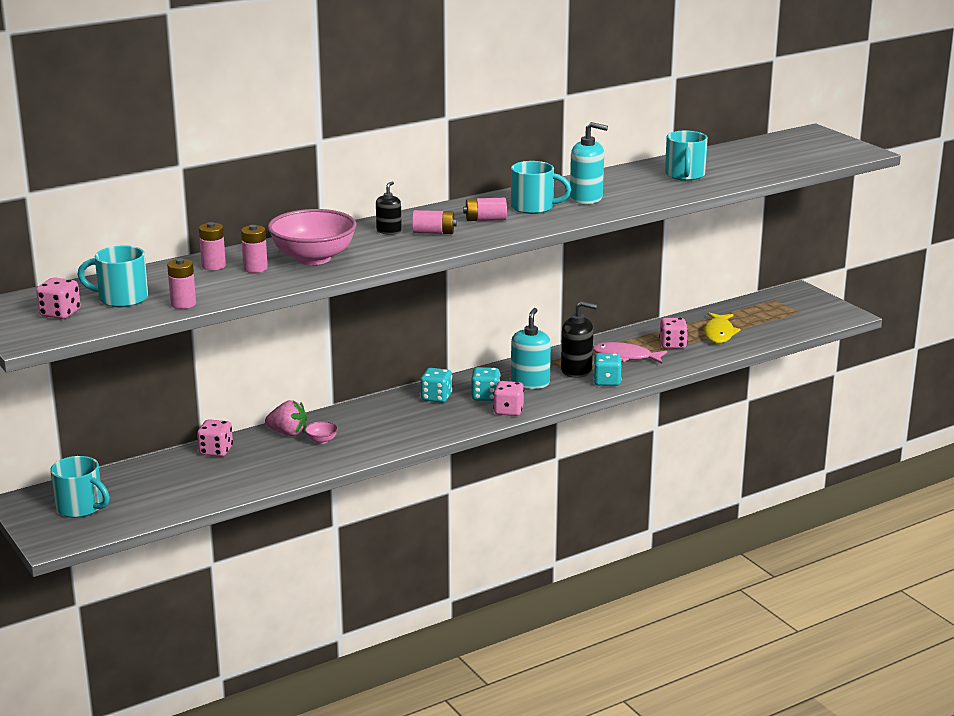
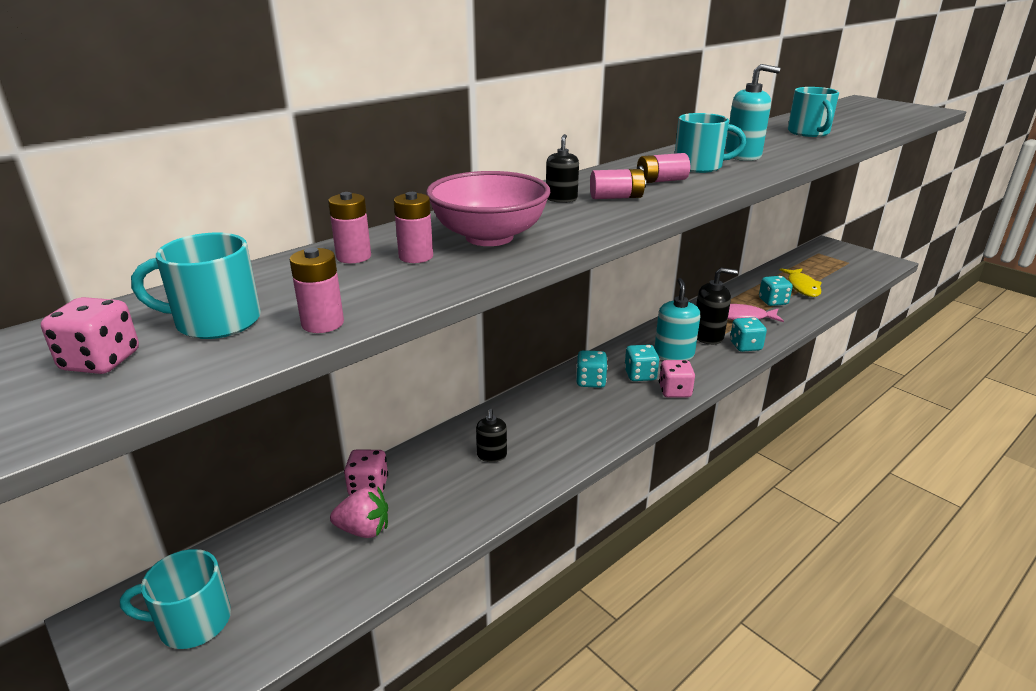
camera: 10 degrees left, 5 degrees up
(81, 507) = (192, 622): turquoise mug -> turquoise mug turned 150 degrees clockwise
(288, 433) = (448, 448): pink strawberry -> pink strawberry (364, 530)
(321, 440) = (492, 455): pink bowl -> black soap dispenser
(672, 345) = (773, 301): pink dice -> turquoise dice

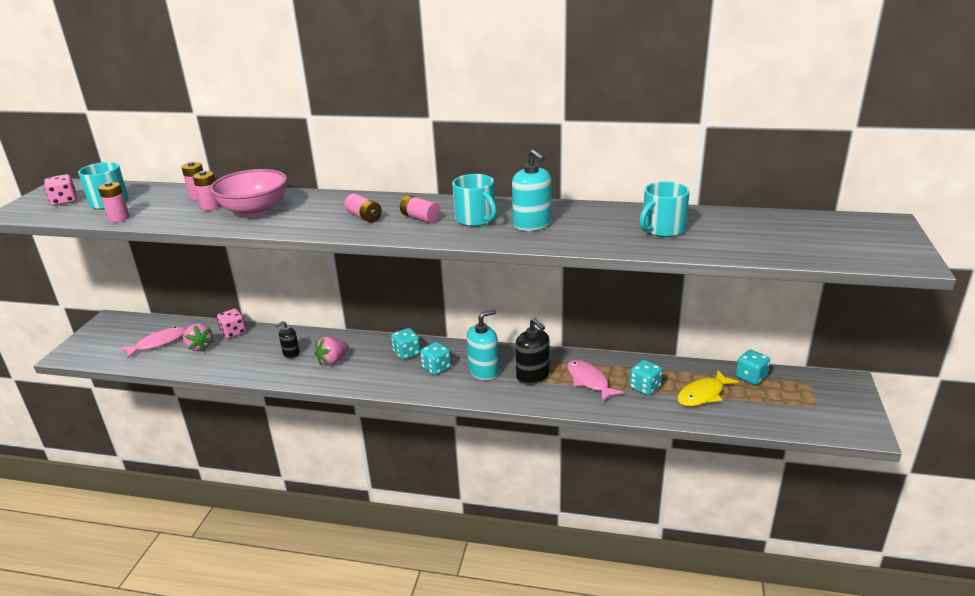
camera: 55 degrees right, 0 degrees up
(192, 622) = (117, 338): turquoise mug -> none
(287, 572) = (158, 343): none -> pink fish
(548, 431) = (333, 361): none -> pink strawberry
(561, 199) = (342, 206): black soap dispenser -> none
(674, 391) = (429, 389): pink dice -> none
(745, 346) = (537, 398): turquoise dice -> turquoise dice (751, 377)

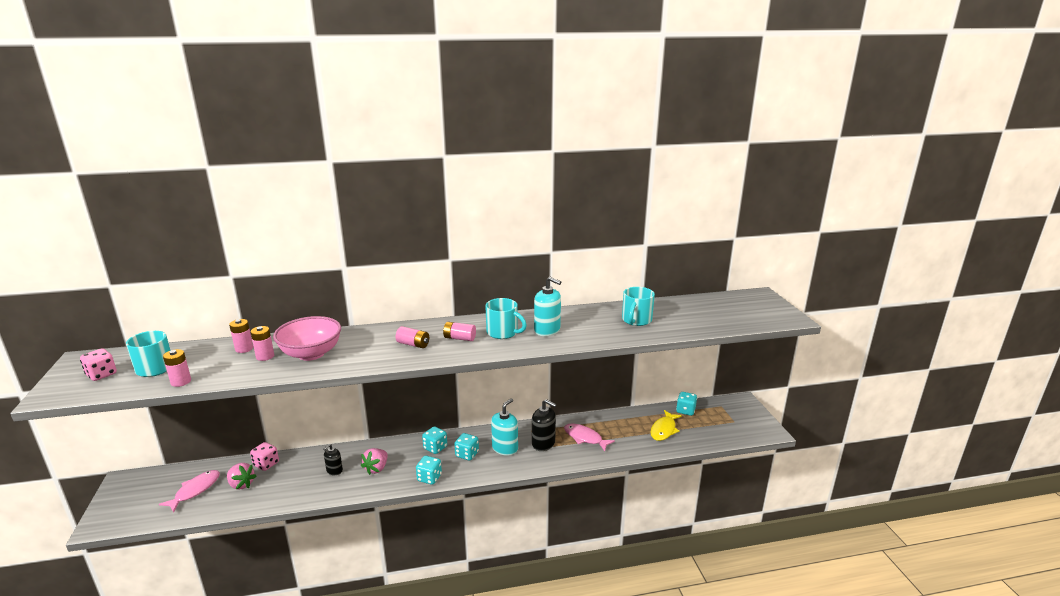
camera: 25 degrees left, 5 degrees down
(644, 388) = (624, 434): turquoise dice -> turquoise dice (429, 478)

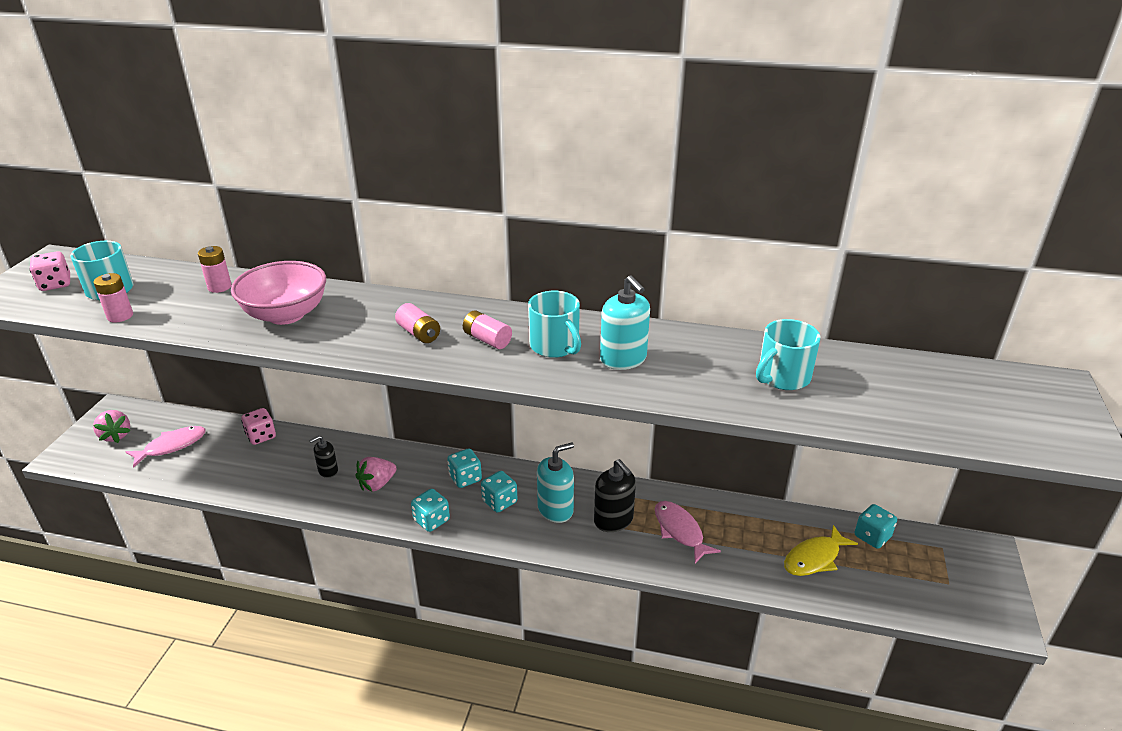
camera: 25 degrees right, 10 degrees up
(241, 484) = (220, 454): pink strawberry -> pink strawberry (116, 435)
(265, 356) = (233, 304): pink battery -> none

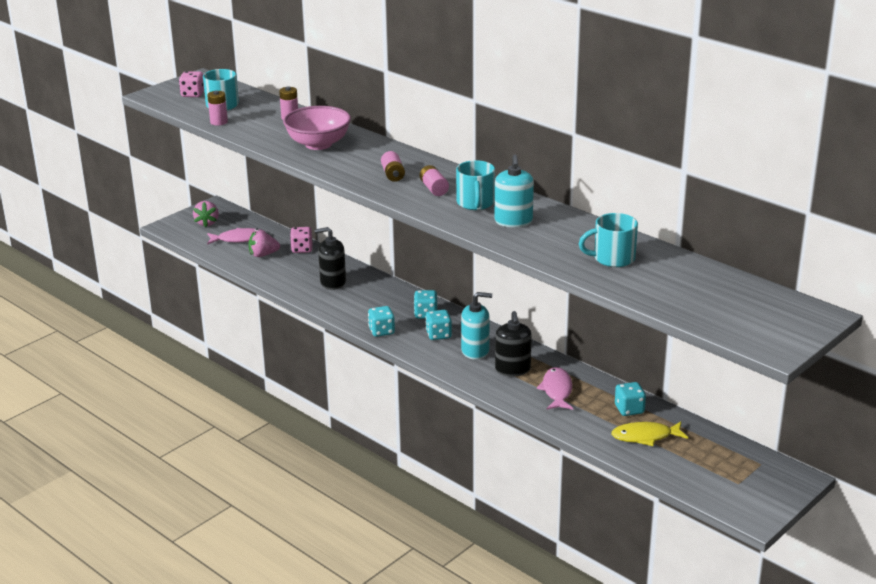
camera: 30 degrees right, 5 degrees down
(328, 471) = (333, 282): black soap dispenser -> black soap dispenser, size x1.66
(377, 484) = (360, 300): pink strawberry -> pink strawberry (263, 255)
(872, 536) = (709, 440): turquoise dice -> turquoise dice (629, 409)

